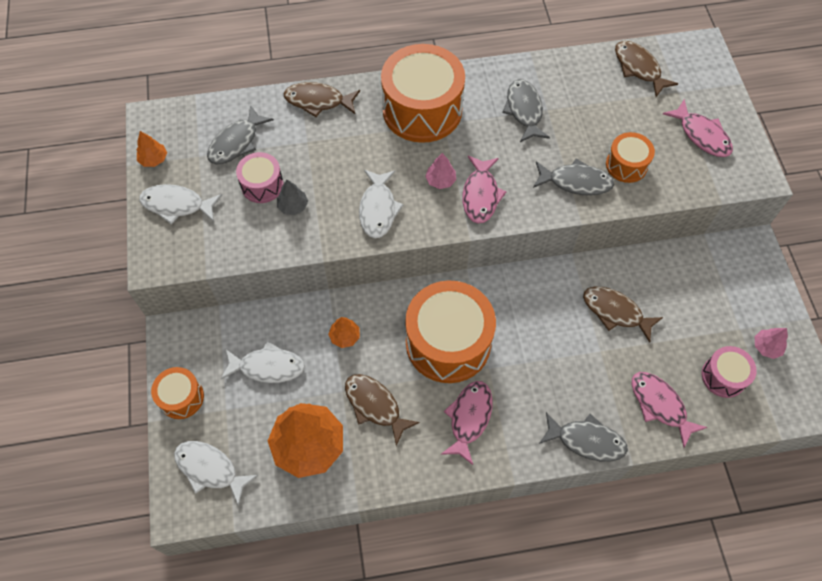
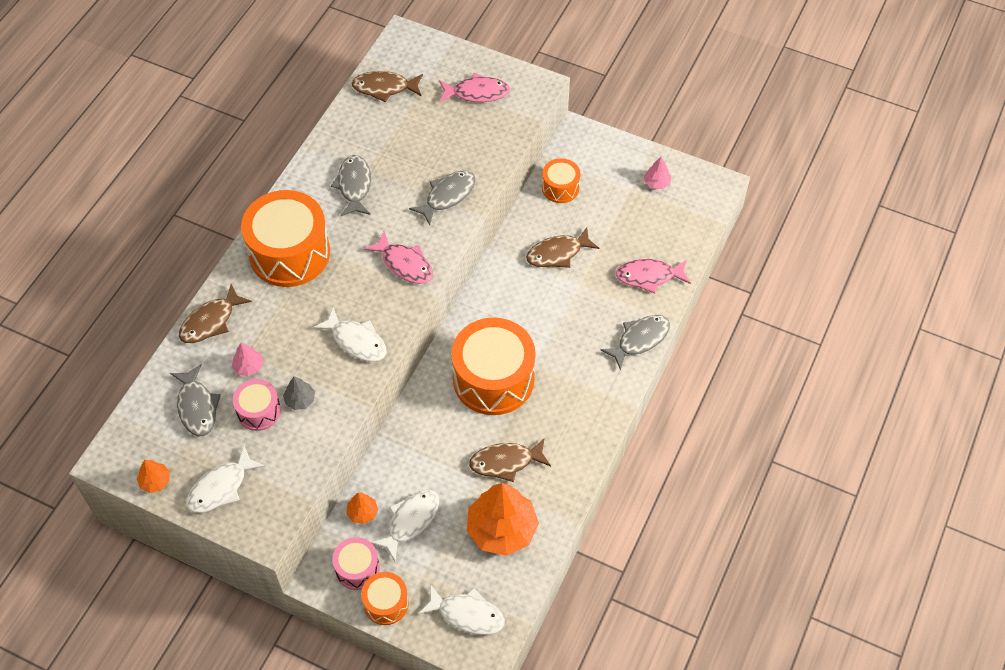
camera: 55 degrees left, 5 degrees down
(210, 469) = (467, 614): white fish -> white fish turned 135 degrees counterclockwise
(345, 336) = (429, 448): orange tree -> orange tree (362, 512)
(440, 180) = (368, 282): pink tree -> pink tree (248, 366)
(469, 418) = (565, 404): pink fish -> none
(524, 110) = (354, 186): grey fish -> grey fish turned 60 degrees clockwise
(626, 165) = (461, 155): orange drum -> orange drum (560, 188)
(723, 376) = (658, 224): pink drum -> pink drum (357, 568)

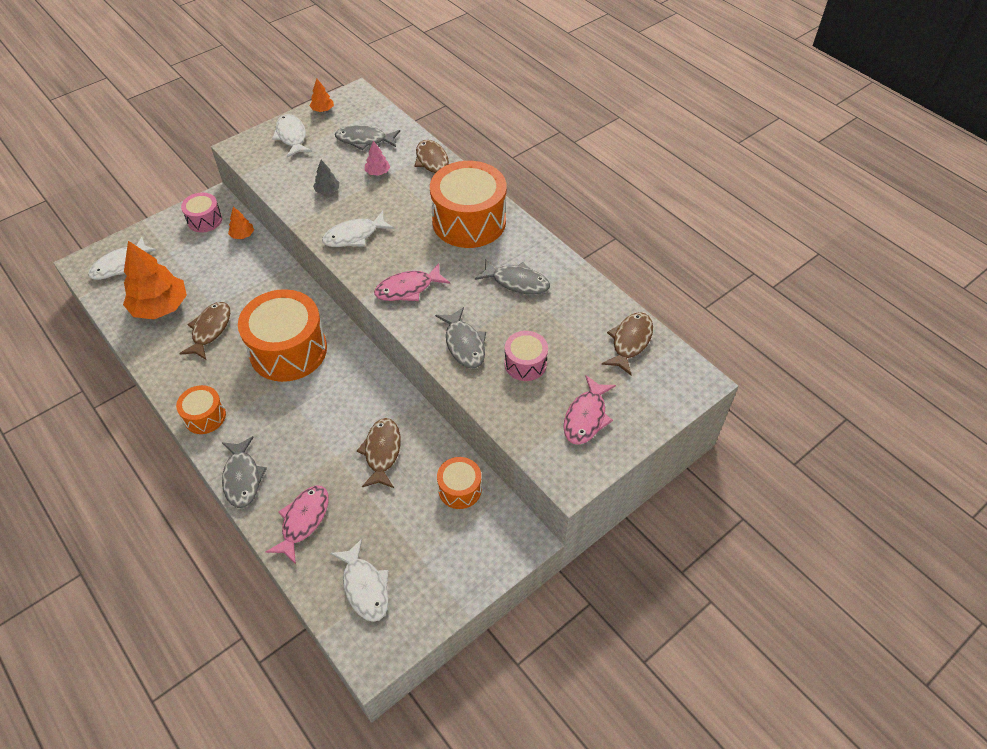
camera: 115 degrees right, 5 degrees down
(259, 411) = (336, 168): pink drum -> pink drum (525, 364)
(386, 603) = (167, 227): orange drum -> orange drum (205, 416)
(410, 521) = (213, 258): white fish -> white fish (365, 587)
(657, 183) = (413, 589): pink tree -> none

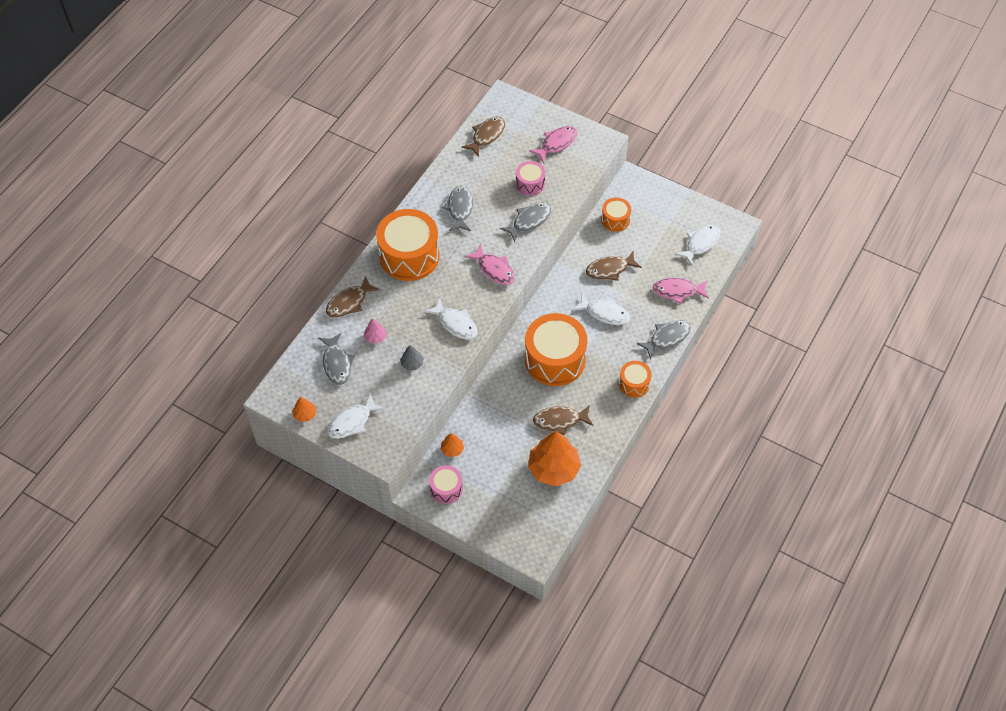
camera: 110 degrees left, 5 degrees up
(119, 265) = (524, 526): white fish -> white fish (604, 313)
(586, 417) = (556, 143): pink fish -> pink fish turned 45 degrees counterclockwise
(630, 342) = (486, 135): brown fish -> brown fish turned 120 degrees clockwise

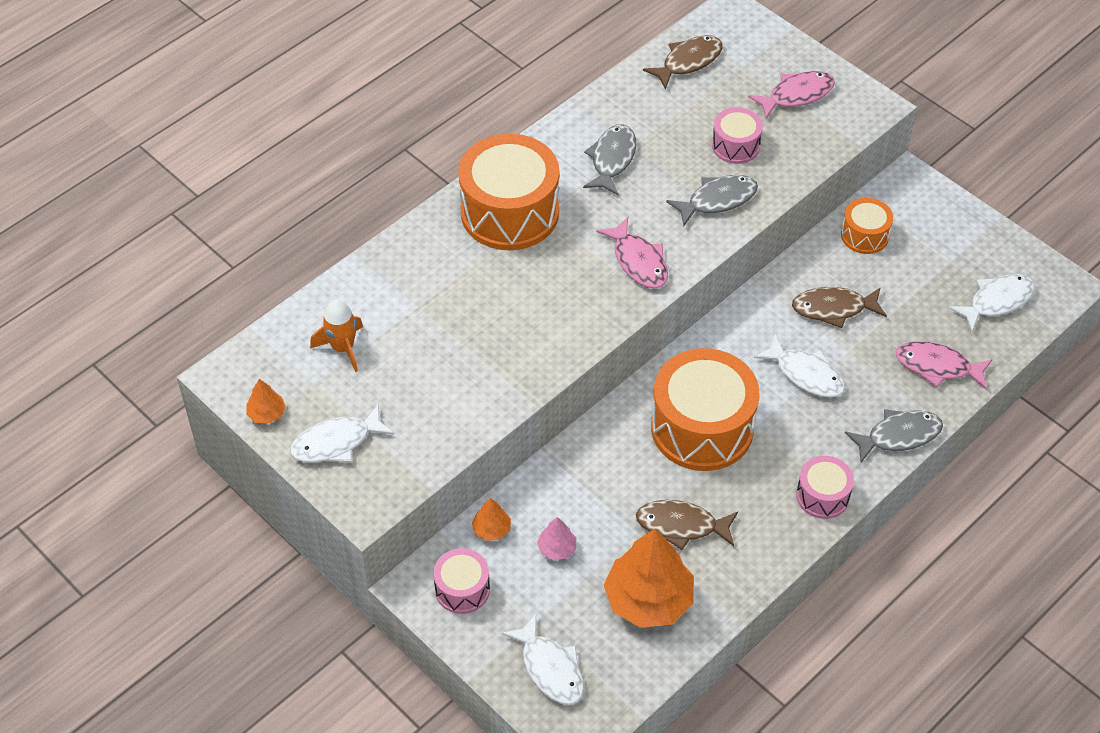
camera: 15 degrees right, 5 degrees down
(337, 363) = (343, 348): grey fish -> orange rocket
(349, 302) = (393, 261): brown fish -> none
(375, 337) = (416, 322): pink tree -> pink tree (557, 548)
(412, 363) = (461, 375): grey tree -> none
(455, 323) = (550, 329): white fish -> white fish (550, 668)
(634, 383) = (822, 496): orange drum -> pink drum

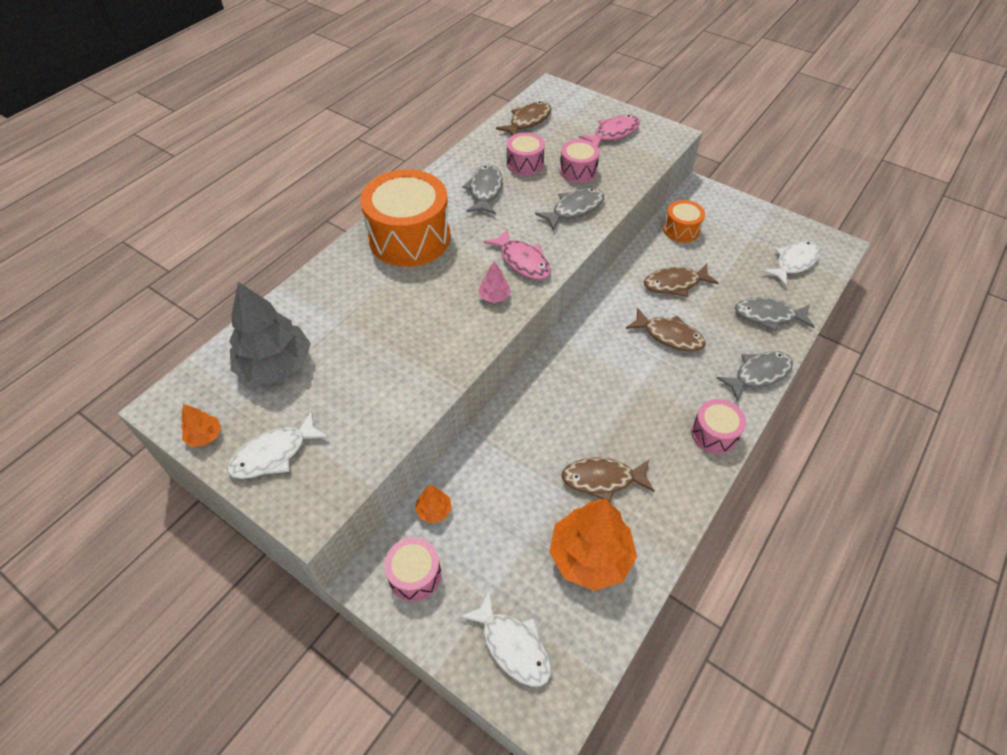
camera: 10 degrees left, 0 degrees up
(343, 348) = (275, 365): orange rocket -> grey tree
(557, 548) = (496, 519): pink tree -> pink tree (494, 296)
(670, 126) = (525, 164): none -> pink drum
(702, 428) = (598, 391): orange drum -> none
(805, 374) = (669, 336): white fish -> brown fish
(937, 367) = (768, 316): pink fish -> grey fish

